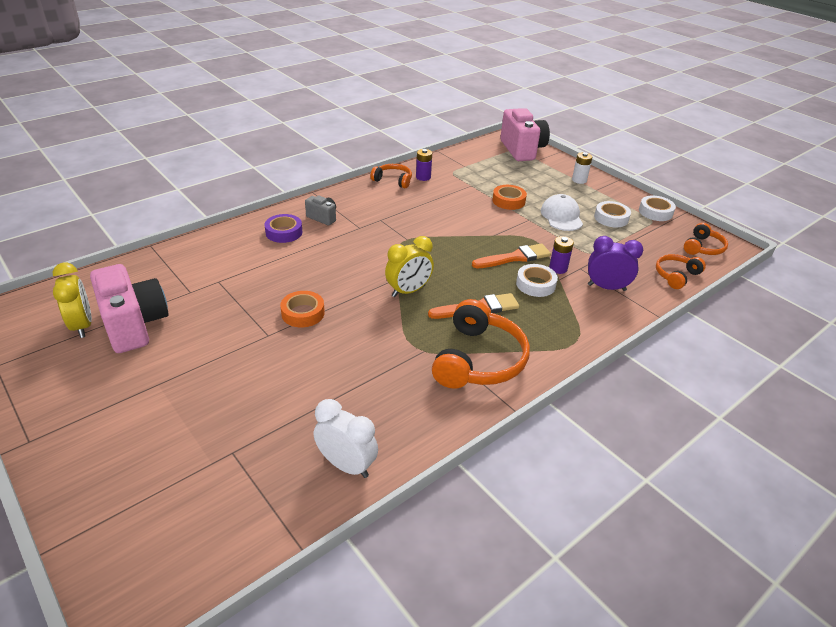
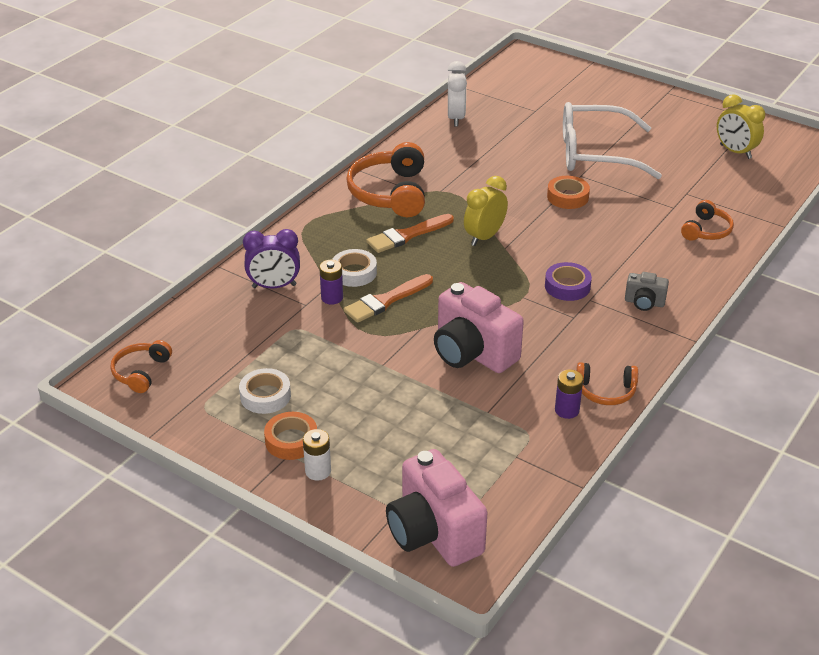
camera: 165 degrees right, 0 degrees up
(134, 325) = (695, 160): pink camera -> pink camera (472, 353)
(225, 359) = (596, 153): none -> white glasses
(284, 232) = (668, 272): purple tape -> purple tape (567, 286)
(346, 465) = (456, 118): white clock -> white clock turned 105 degrees counterclockwise
(508, 201) = (420, 393): orange tape -> orange tape (291, 440)
(561, 216) = (337, 381): white cap -> none
(655, 212) = (196, 425): white tape -> none
(676, 275) = (189, 320): orange headphones -> orange headphones (706, 230)

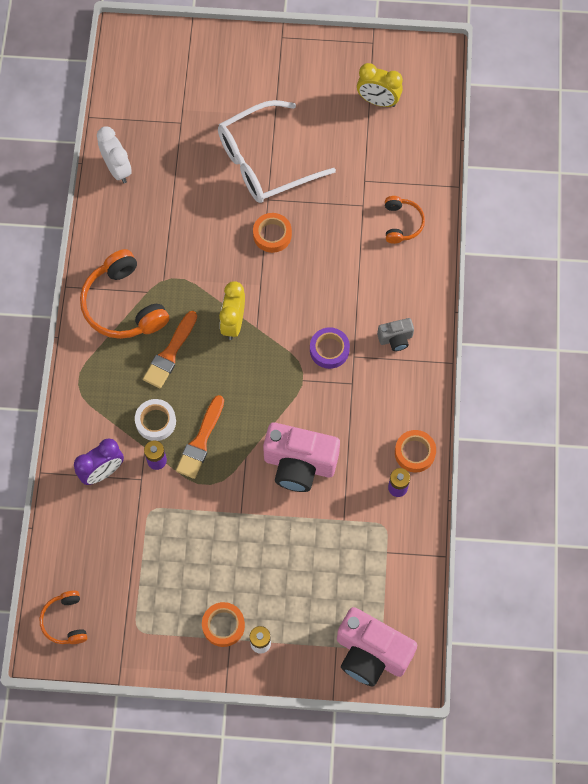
camera: 30 degrees left, 30 degrees up
(265, 396) = (175, 593): white tape -> none
(606, 391) = (414, 453): orange headphones -> orange tape

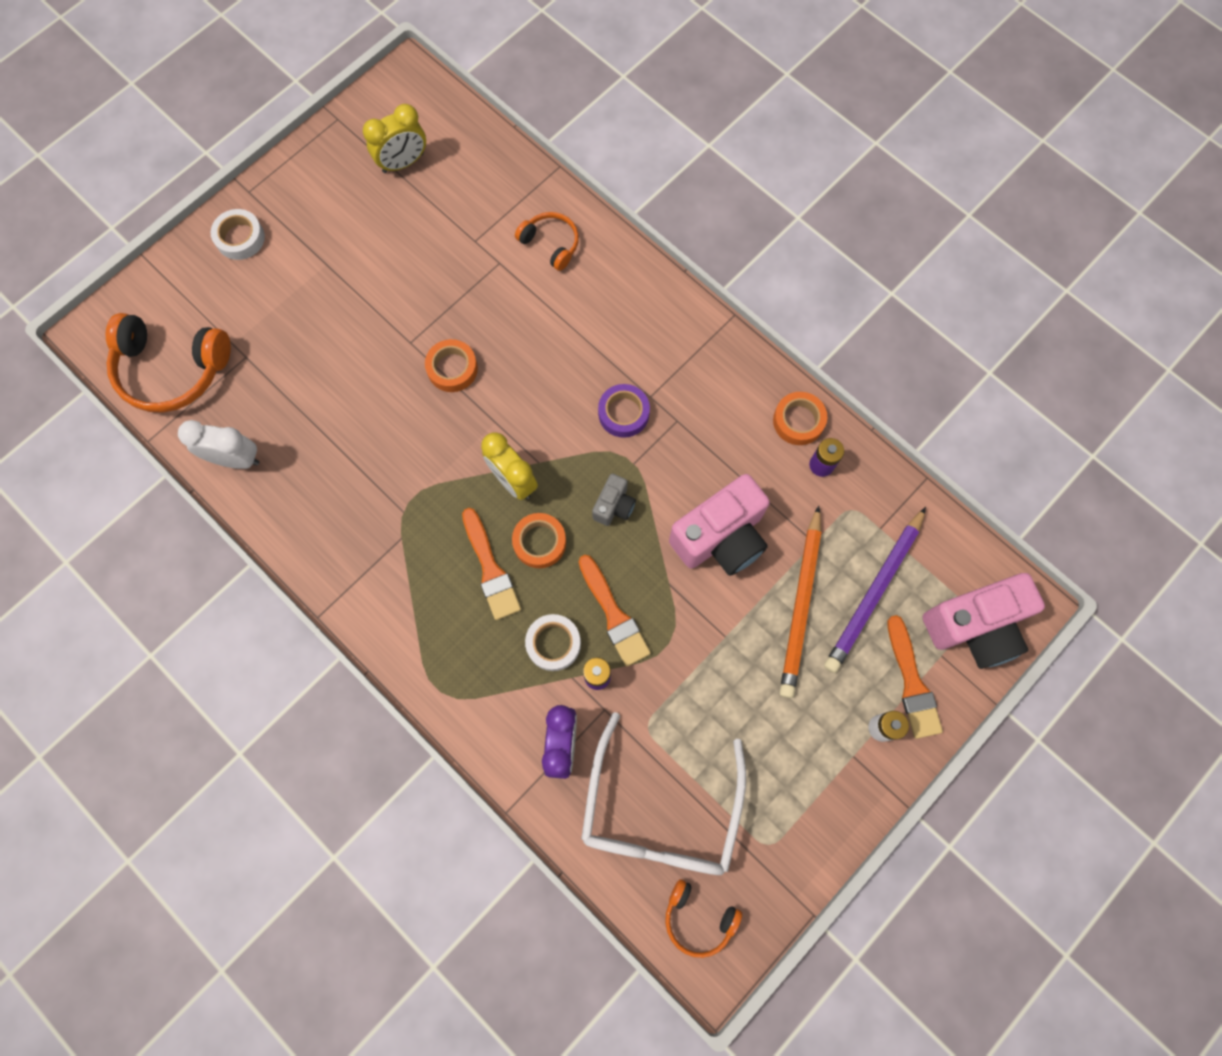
camera: 50 degrees left, 5 degrees up
(123, 305) = (394, 574): orange headphones -> orange headphones (172, 370)
(223, 625) = (833, 751): orange tape -> orange tape (539, 542)
(249, 58) = (240, 238): none -> white tape
(265, 161) = (367, 312): white glasses -> white glasses (660, 810)
(297, 541) = (800, 605): none -> orange pencil
(303, 642) = (912, 683): none -> orange brush
(342, 578) = (874, 592): none -> purple pencil
(395, 339) = (665, 344): grey camera -> grey camera (614, 506)

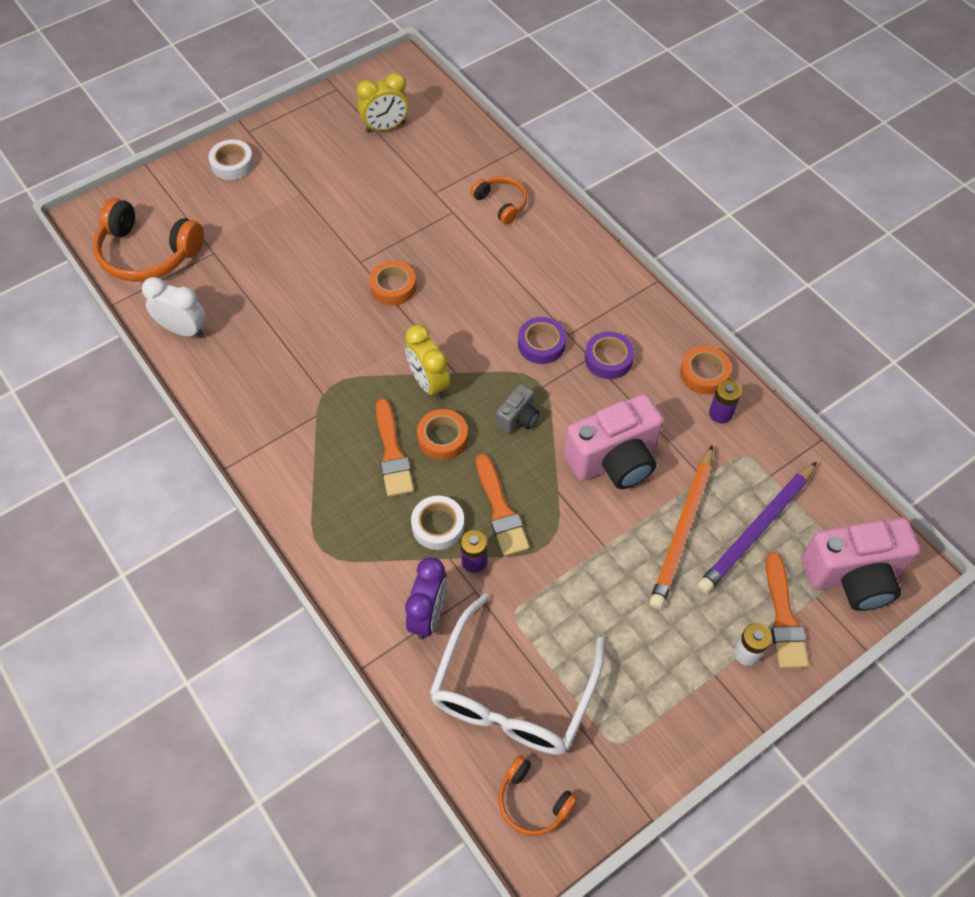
camera: 10 degrees right, 15 degrees down
(697, 419) = (608, 359): none -> purple tape

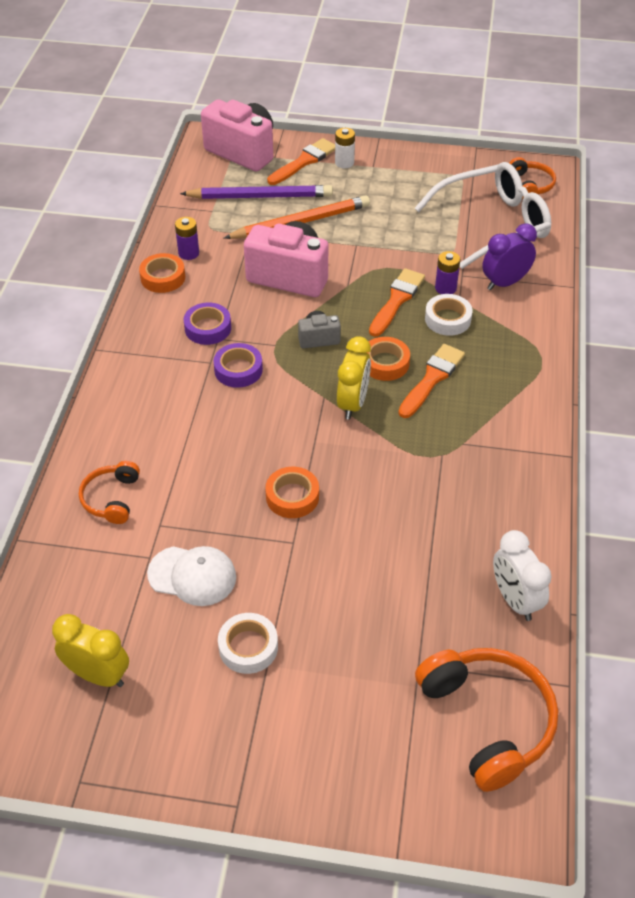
camera: 135 degrees left, 10 degrees down
(232, 164) = (299, 769): white tape -> white tape (248, 647)
(397, 201) = (192, 576): none -> white cap

